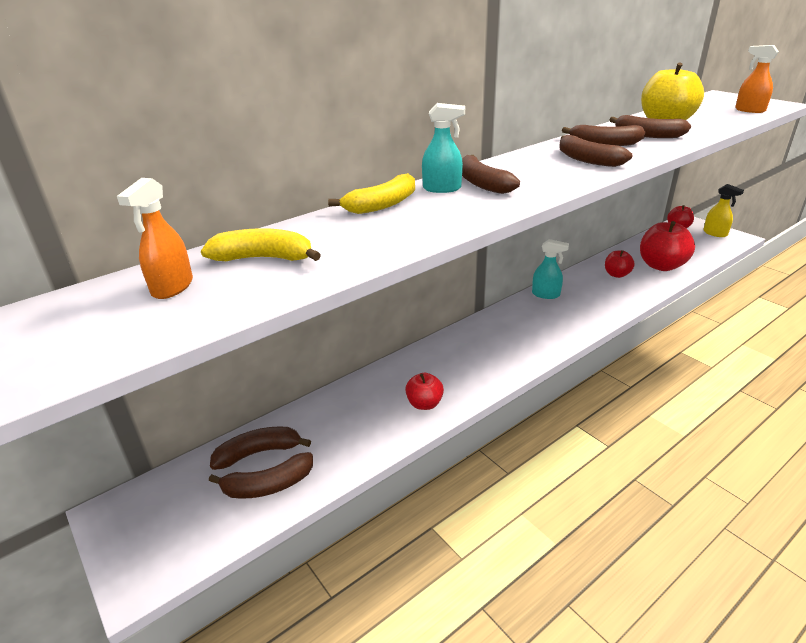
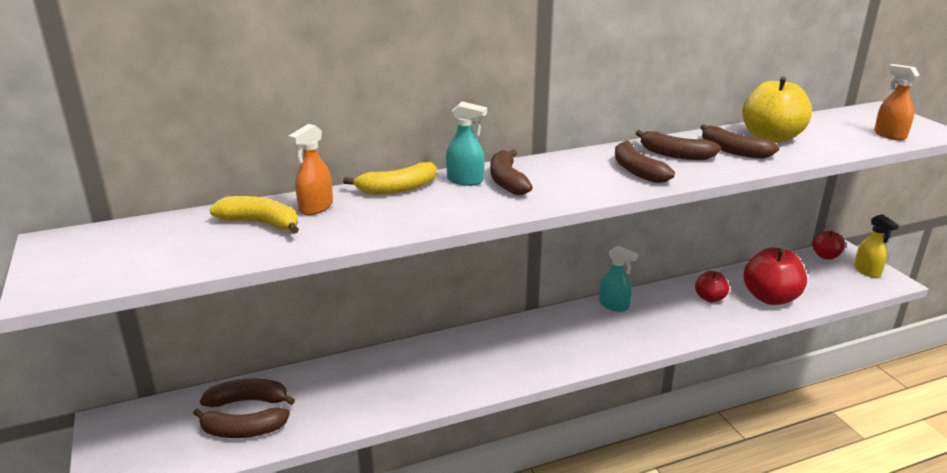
camera: 15 degrees right, 5 degrees down
(172, 287) = (175, 236): orange spray bottle -> orange spray bottle (316, 208)
(424, 404) = (420, 390): red apple -> none

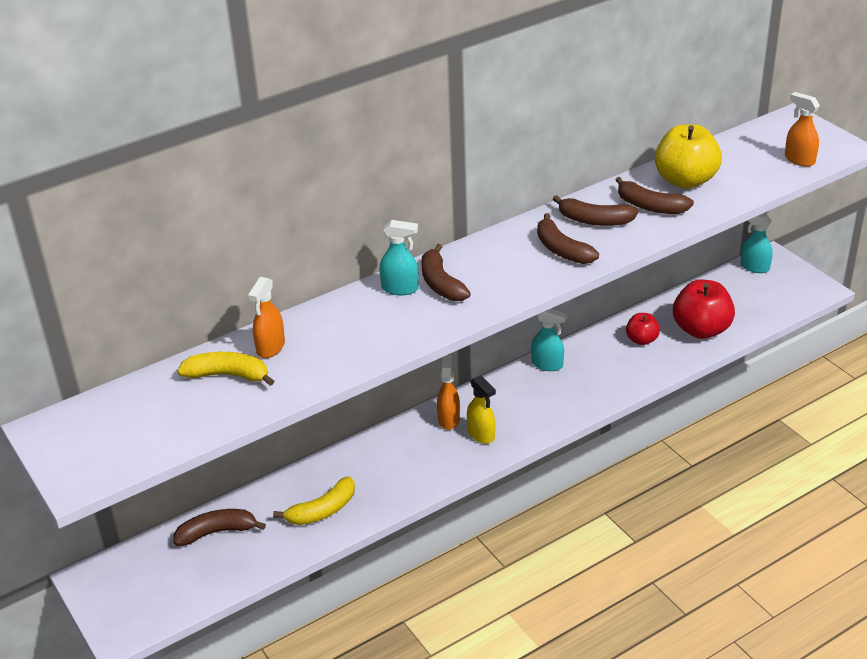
camera: 10 degrees left, 10 degrees up
(242, 431) = (225, 563): brown banana -> none
(397, 189) = (338, 310): yellow banana -> yellow banana (322, 510)
(507, 337) = (449, 419): none -> orange spray bottle
(825, 256) = (754, 267): red apple -> turquoise spray bottle
(867, 271) = (796, 280): yellow spray bottle -> yellow spray bottle (481, 434)

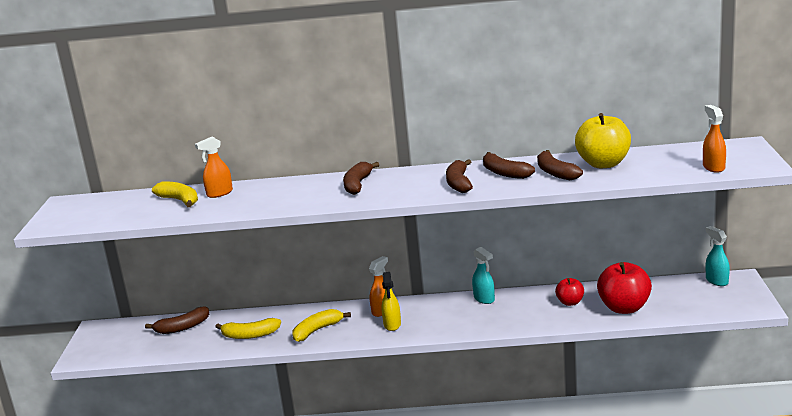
camera: 35 degrees right, 15 degrees down
(216, 532) = (182, 327): brown banana -> brown banana turned 135 degrees clockwise
(400, 289) = (330, 182): turquoise spray bottle -> none
(400, 474) = (317, 330): none -> yellow banana

